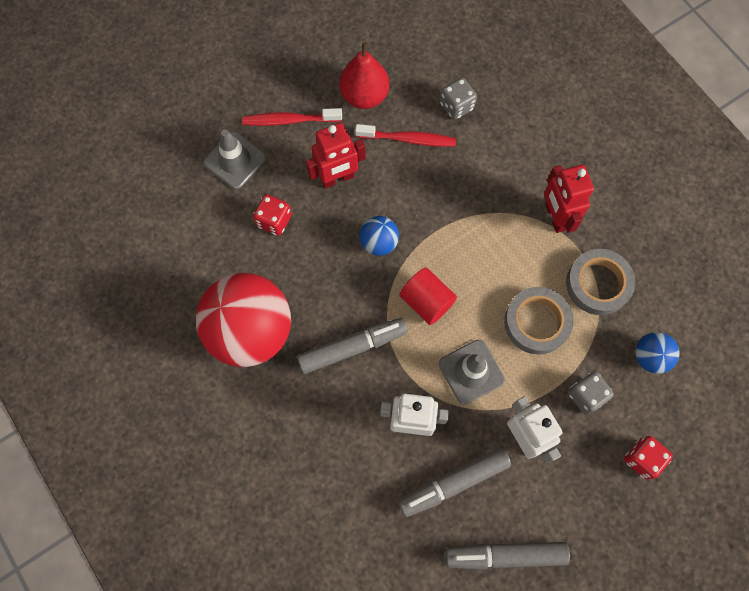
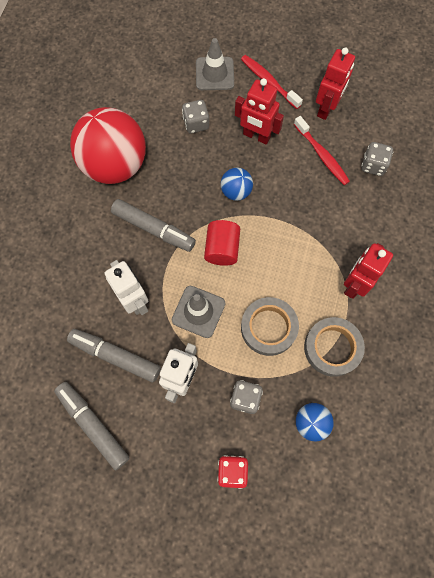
camera: 50 degrees right, 0 degrees up
(274, 221) = (196, 124): red dice -> grey dice
(364, 96) = (326, 108): red pear -> red robot

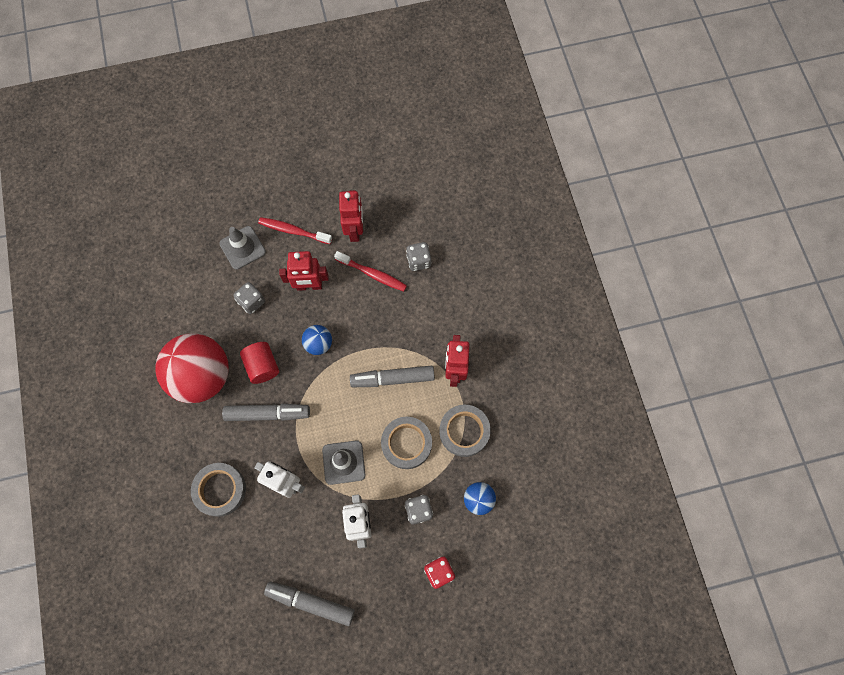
camera: 30 degrees left, 0 degrees up
(72, 273) = (220, 490): none -> grey tape
(115, 356) = (296, 537): grey marker -> grey marker (392, 378)
(222, 249) = (334, 399): red cylinder -> red cylinder (262, 366)

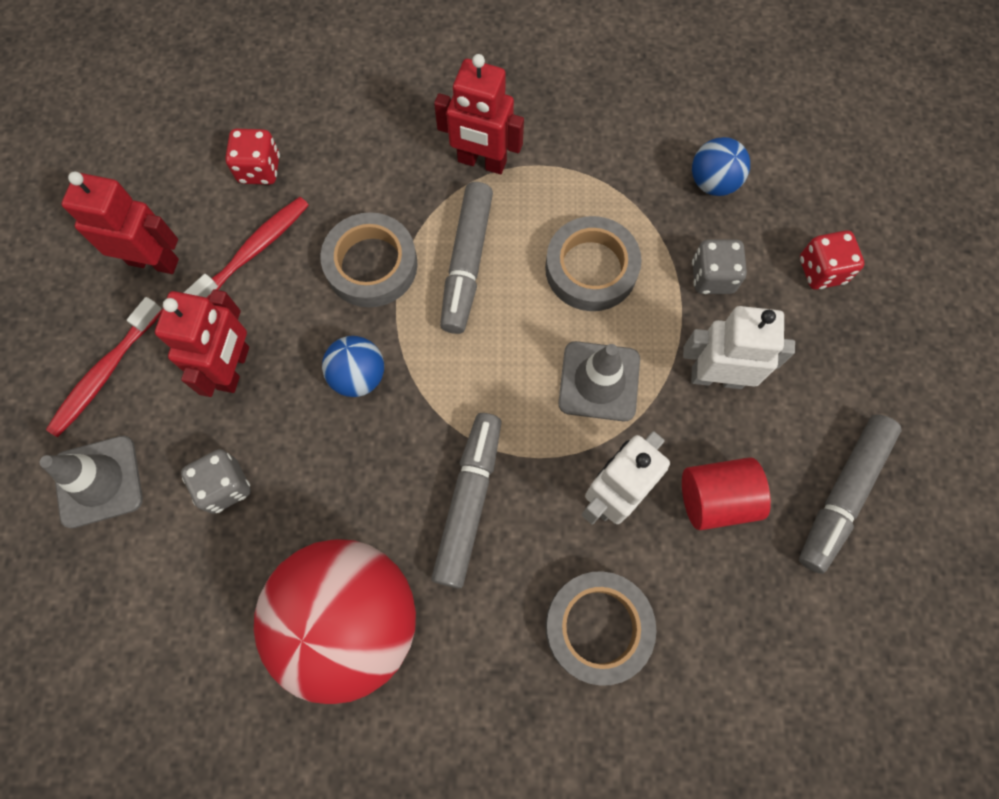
camera: 75 degrees left, 0 degrees up
(262, 366) = (368, 492): red cylinder -> red cylinder (716, 499)
(418, 261) = (259, 169): grey dice -> red dice
(464, 431) = (593, 175): grey tape -> grey tape (371, 265)

